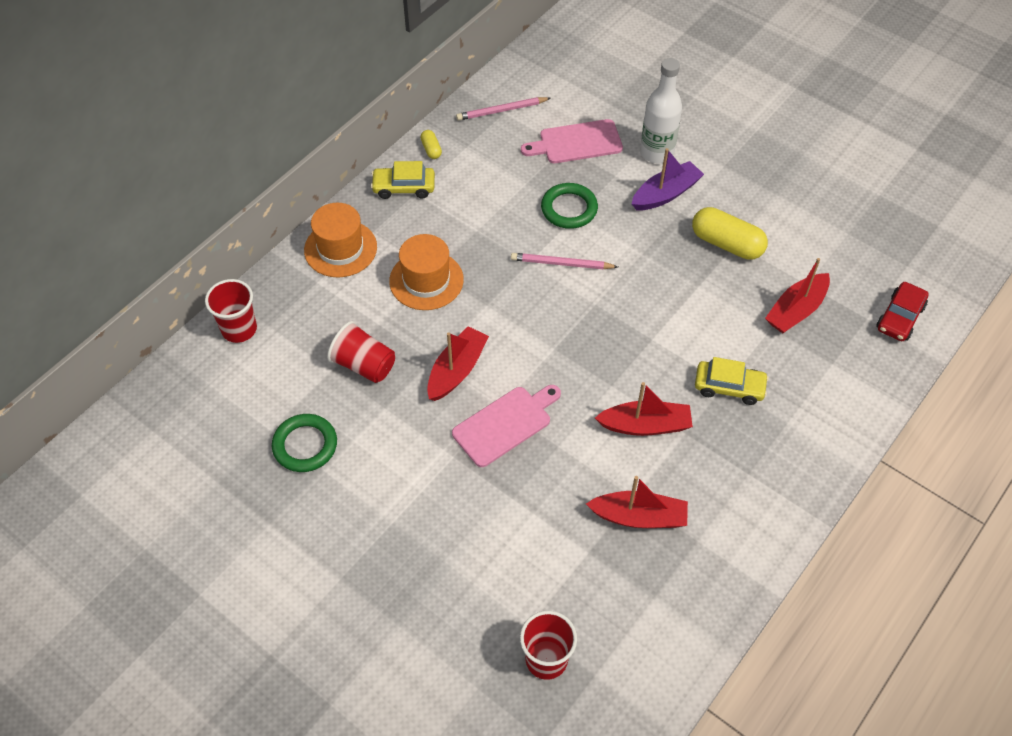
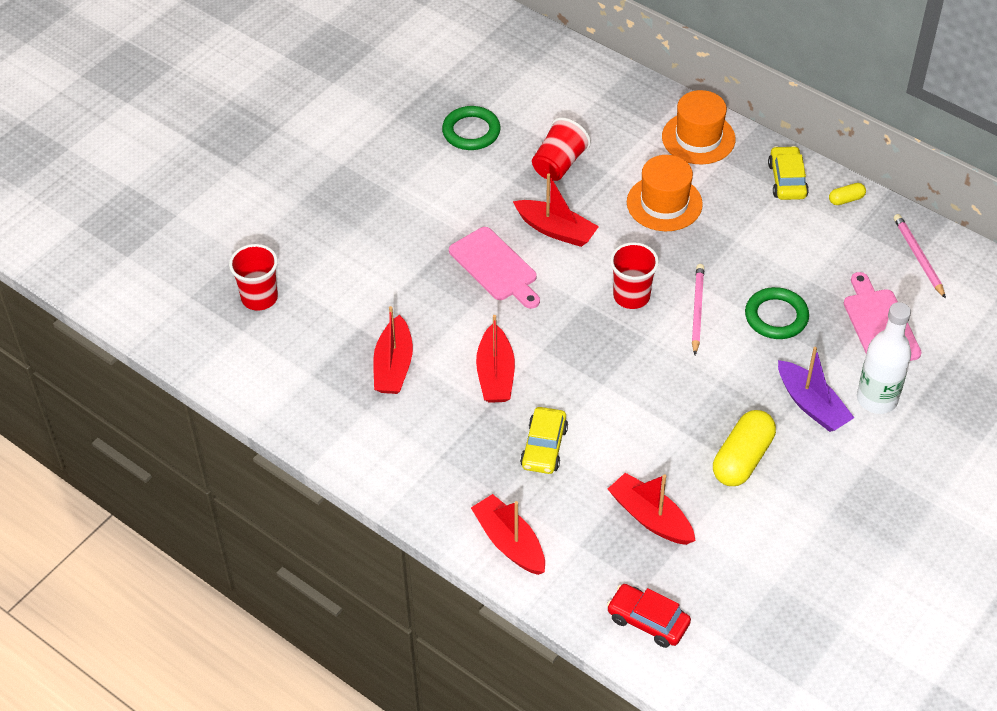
camera: 90 degrees right, 5 degrees down
(239, 329) = (595, 78): red cup -> red cup (631, 296)
(838, 416) = (509, 542): none -> red boat

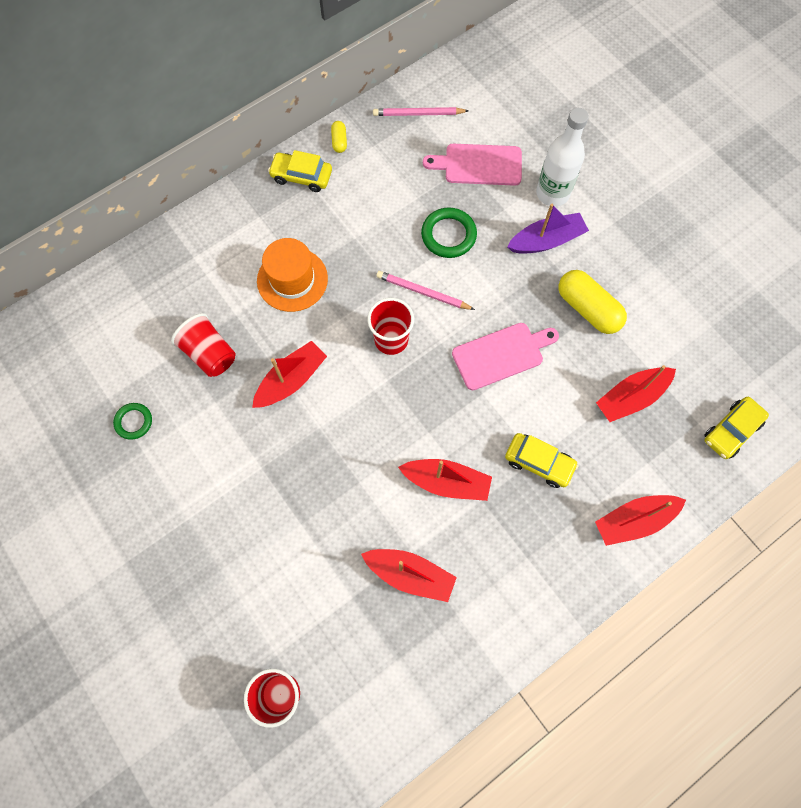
camera: 75 degrees left, 20 degrees up
(471, 131) = (134, 422): green ring -> green ring, size x0.63
(495, 267) = (318, 447): pink cutting board -> pink cutting board (501, 355)
(648, 621) = (731, 431): red car -> yellow car
(698, 138) = (225, 227): orange hat -> none

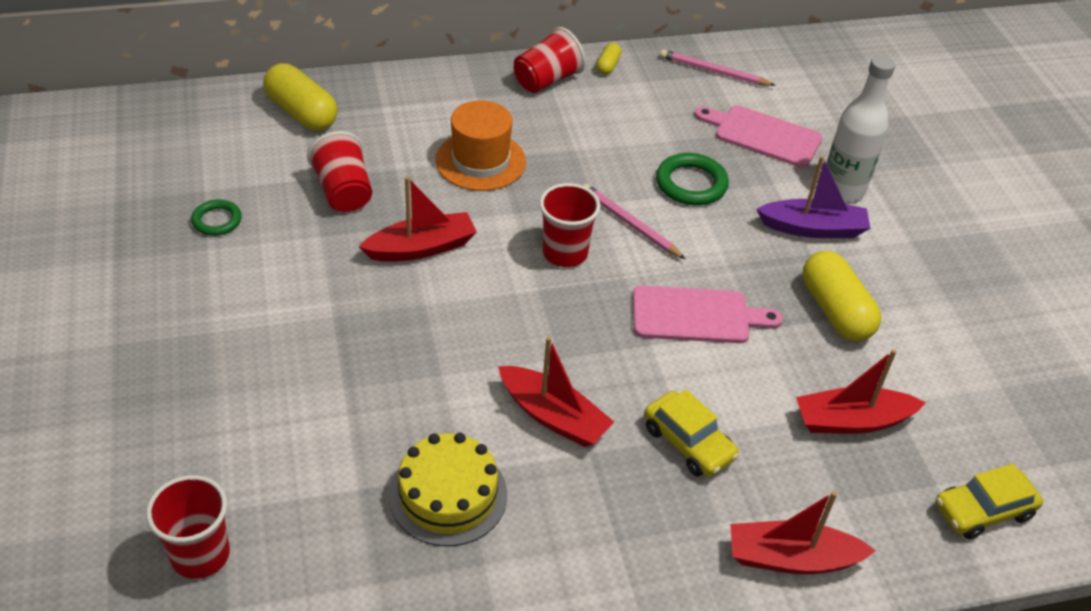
camera: 20 degrees right, 25 degrees down
(137, 290) = (302, 113): none -> yellow capsule
(301, 176) = (547, 80): yellow car -> red cup
(410, 574) = (448, 495): red boat -> yellow cake

